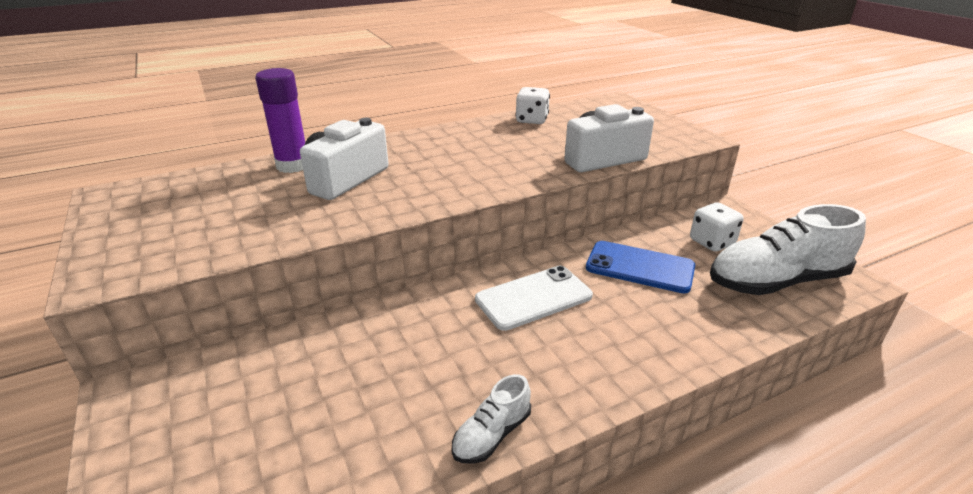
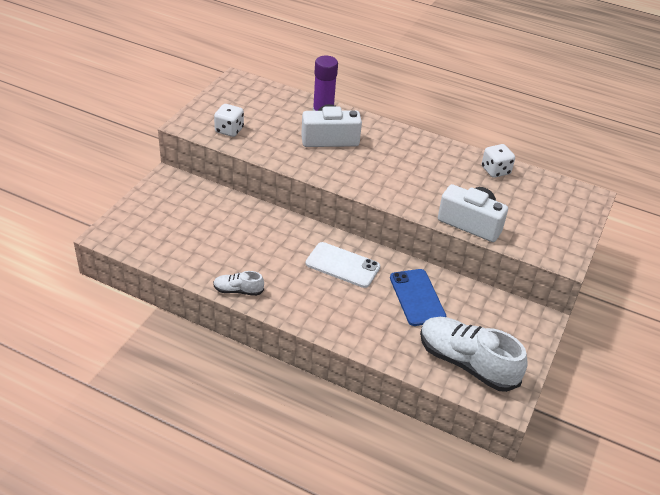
camera: 50 degrees right, 10 degrees up
(712, 242) = (483, 322): white dice -> white dice (229, 130)

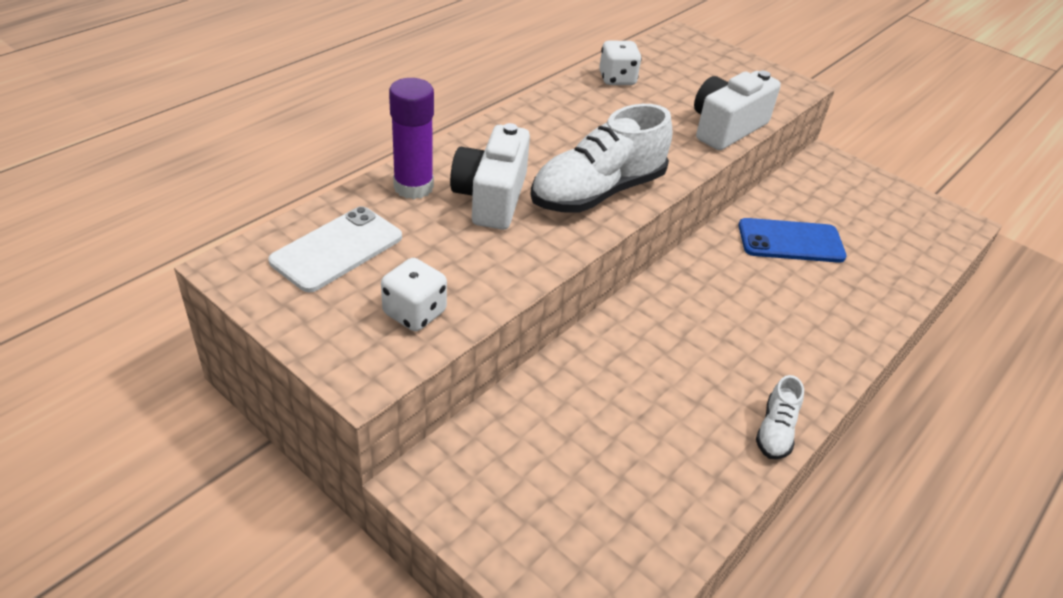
camera: 75 degrees left, 0 degrees up
(342, 265) = (721, 294): white phone -> white phone (337, 249)
(467, 363) = (905, 234): white shoe -> white shoe (597, 192)

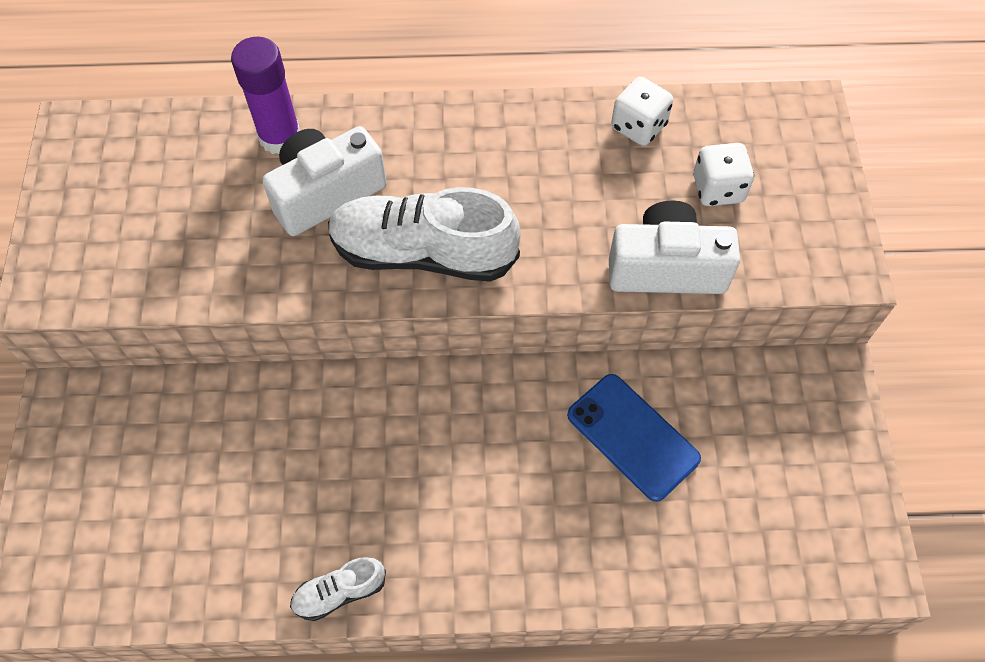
camera: 50 degrees right, 20 degrees up
(337, 249) = (153, 162): white phone -> none
(414, 313) = (132, 265): white dice -> white dice (718, 189)

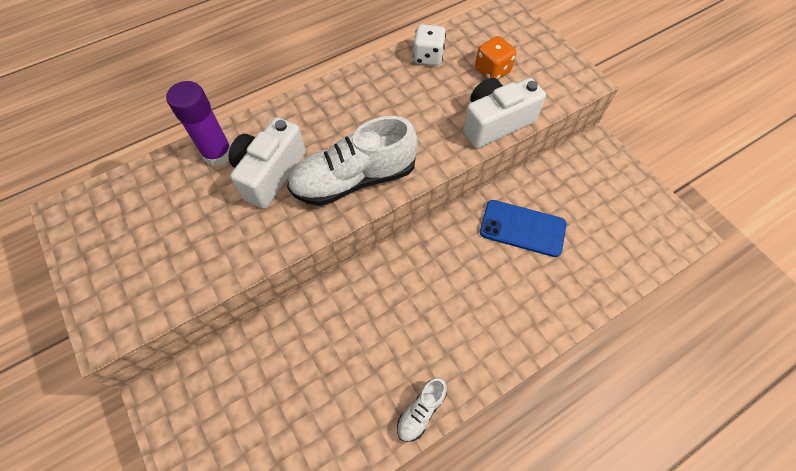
camera: 30 degrees left, 0 degrees up
(718, 189) = (492, 71): white dice -> orange dice

